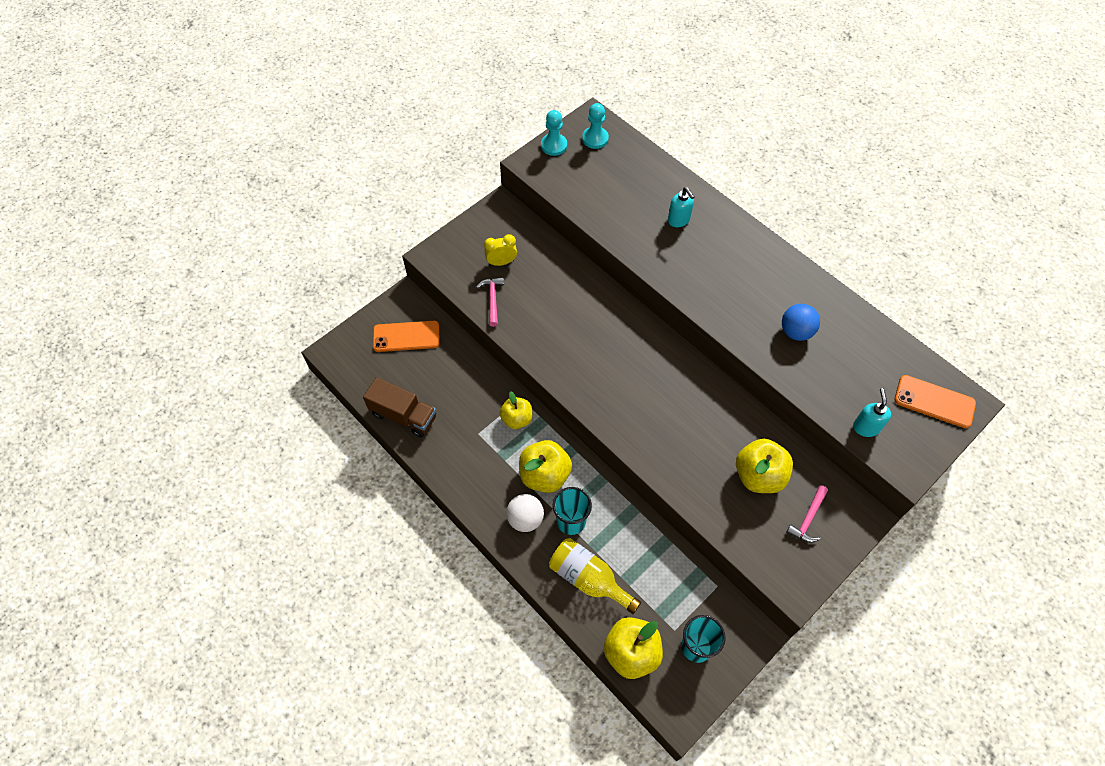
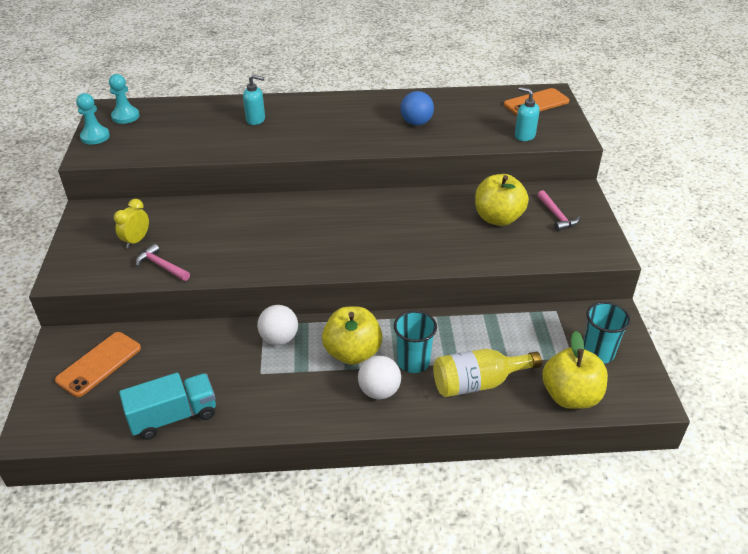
camera: 50 degrees left, 20 degrees down
(403, 415) = (173, 417): brown truck -> turquoise truck
(517, 419) = (279, 338): yellow apple -> white ball

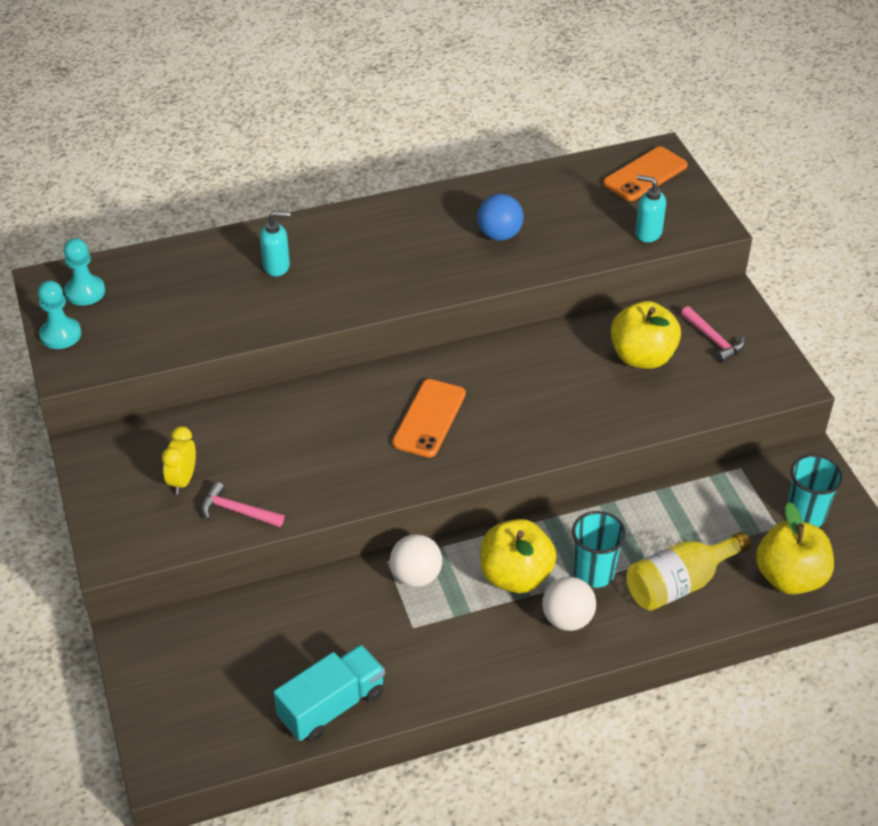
camera: 15 degrees left, 5 degrees up
(99, 364) = (200, 659): orange phone -> orange phone (429, 418)

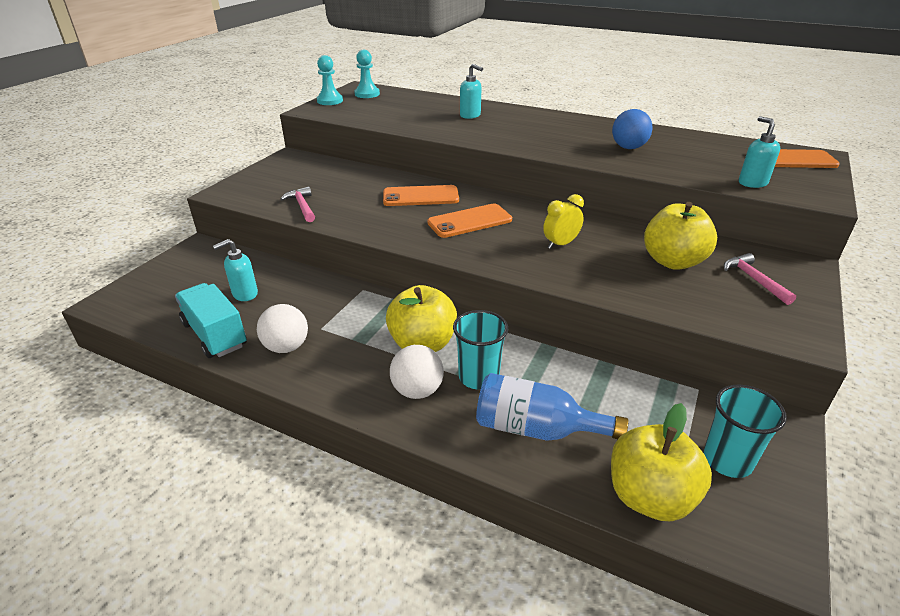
camera: 45 degrees right, 10 degrees down
(183, 480) = (303, 184): yellow clock -> yellow clock (560, 244)
(286, 650) = (244, 294): none -> turquoise soap dispenser
(332, 706) = (215, 335): turquoise truck -> turquoise truck turned 135 degrees counterclockwise
(336, 415) = (420, 196): none -> orange phone
(416, 576) = (365, 306): white ball -> white ball (286, 347)
(679, 584) = (535, 428): yellow bottle -> blue bottle
(713, 340) = (754, 280): pink hammer -> pink hammer turned 150 degrees clockwise

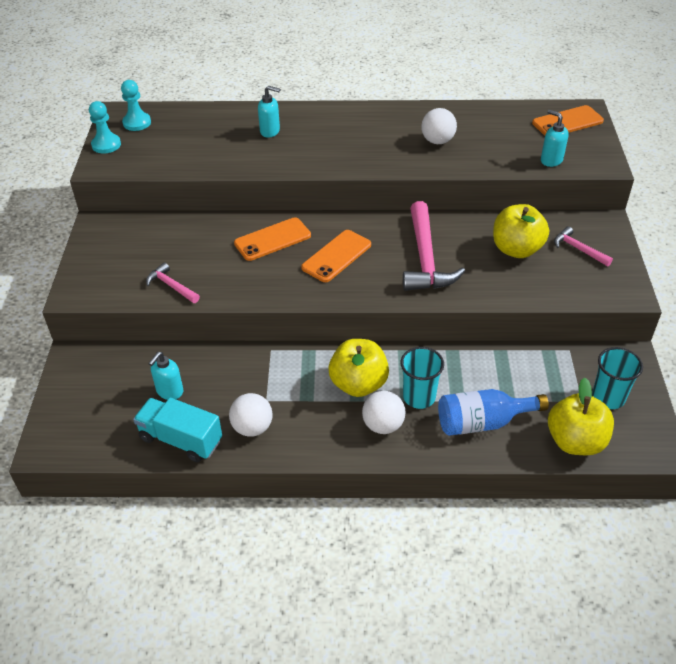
camera: 25 degrees left, 10 degrees up
(560, 244) = (425, 258): yellow clock -> pink hammer
(628, 147) = (437, 141): blue ball -> white ball

